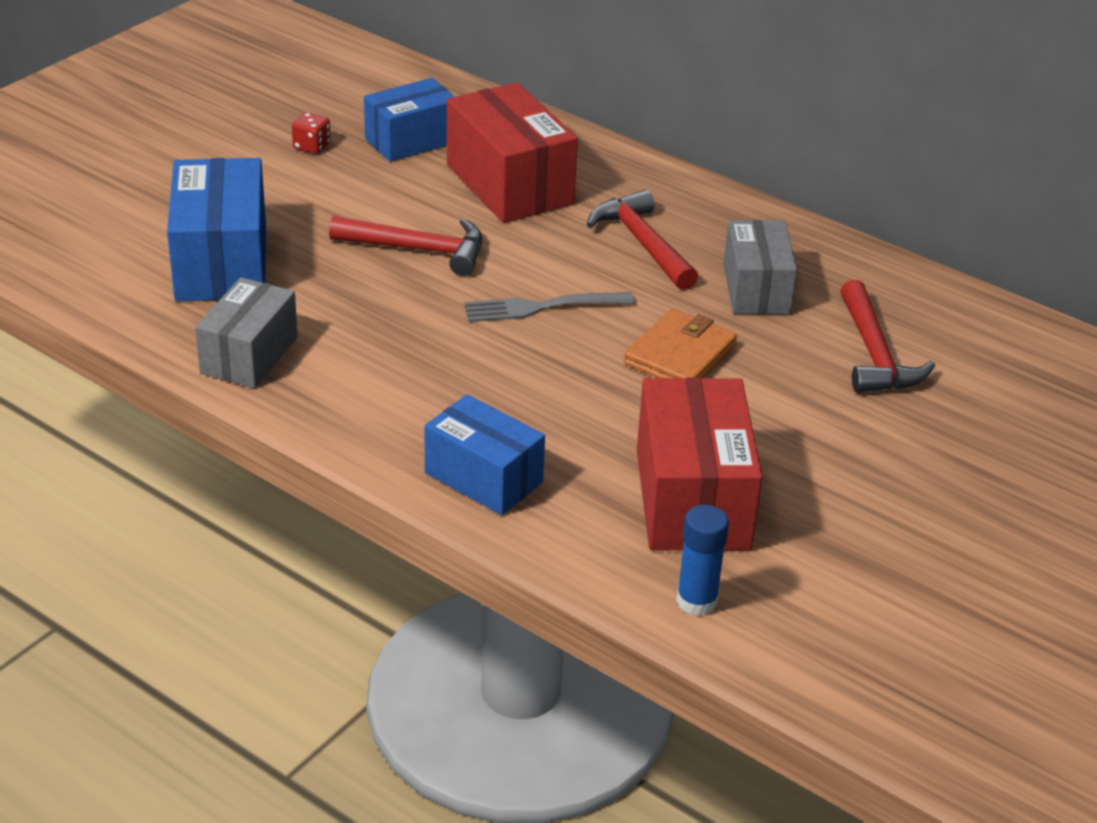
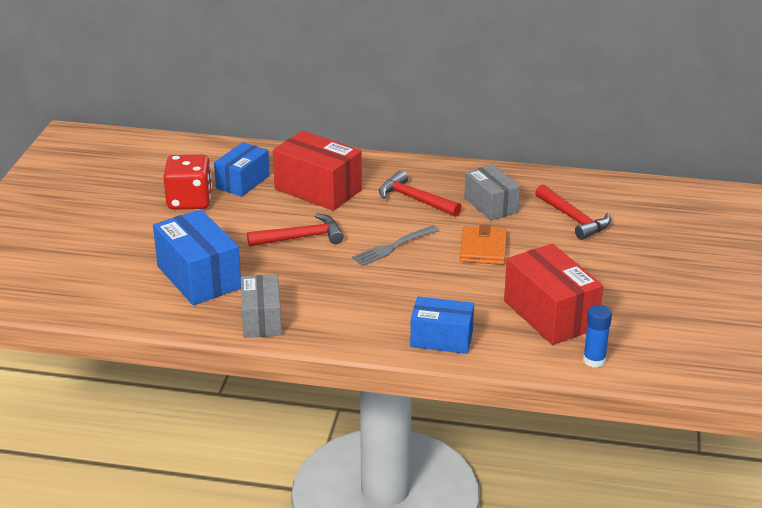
camera: 25 degrees left, 5 degrees down
(312, 146) = (189, 201): red dice -> red dice, size x2.30

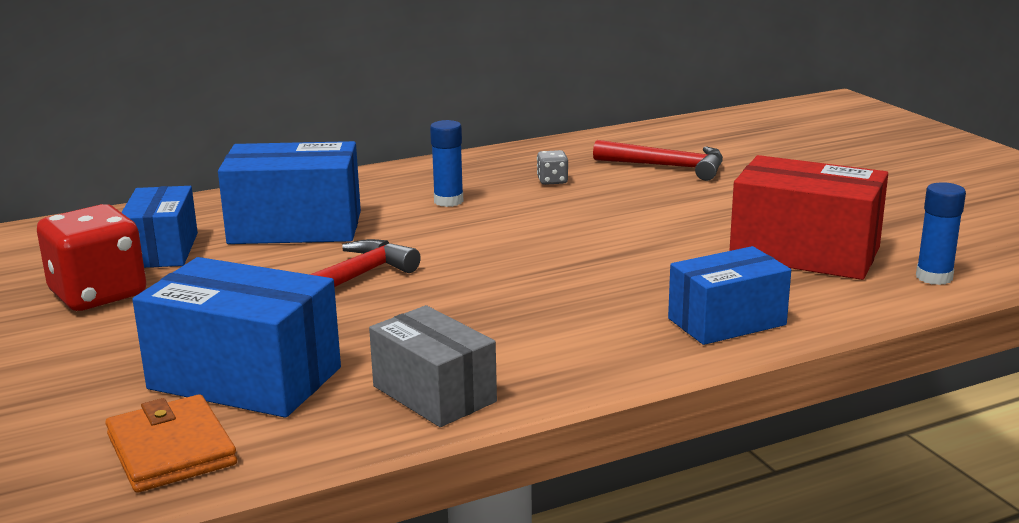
camera: 35 degrees left, 10 degrees down
(318, 190) = (295, 227): red box -> blue box
(393, 246) = (497, 251): grey fork -> none
(415, 199) = (448, 201): red hammer -> blue glue stick
(483, 249) = (614, 220): orange wallet -> orange wallet (171, 450)
(491, 205) = (552, 181): grey box -> grey dice

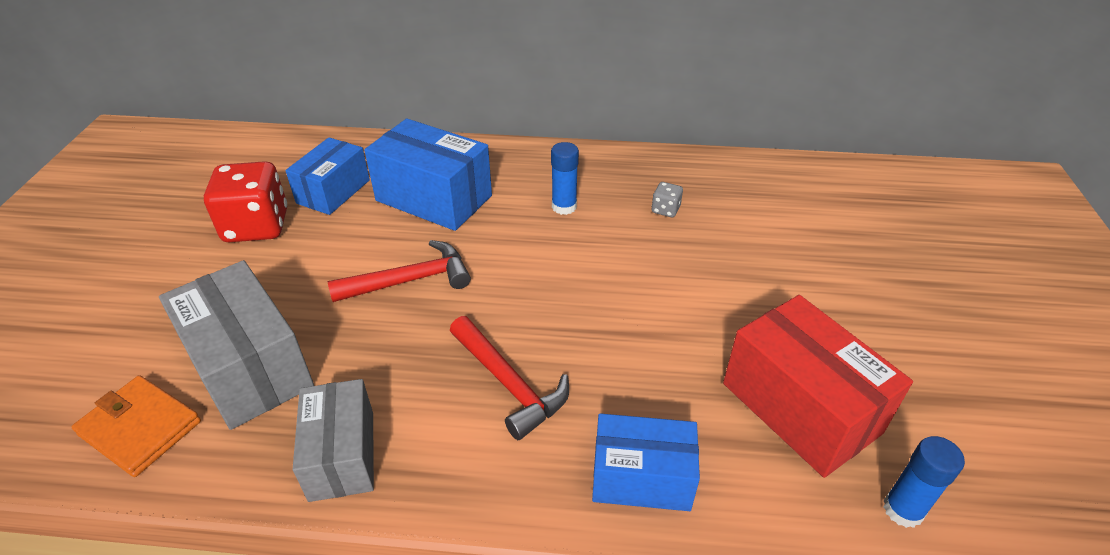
camera: 30 degrees right, 20 degrees up
(171, 450) = (140, 428): orange wallet -> orange wallet turned 60 degrees counterclockwise
(245, 378) = (250, 367): blue box -> grey box
(667, 167) = (779, 225): red hammer -> red hammer (509, 383)

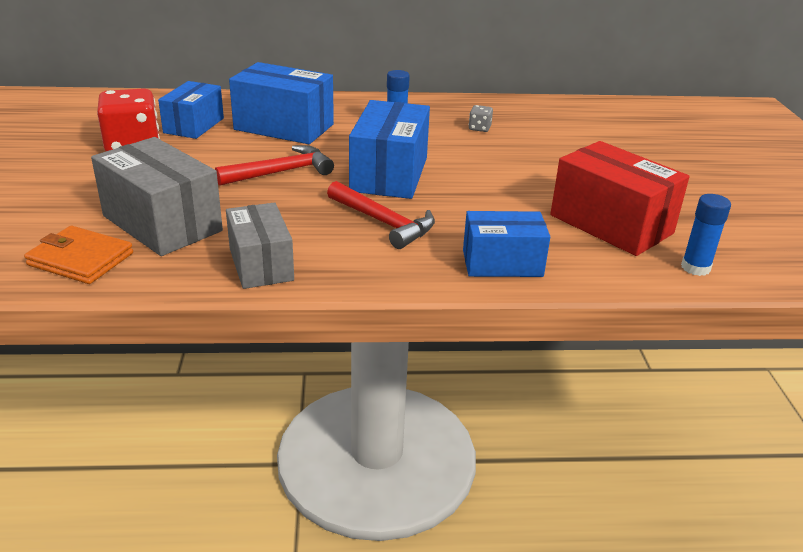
camera: 10 degrees left, 10 degrees down
(537, 291) = (389, 174): none -> blue box

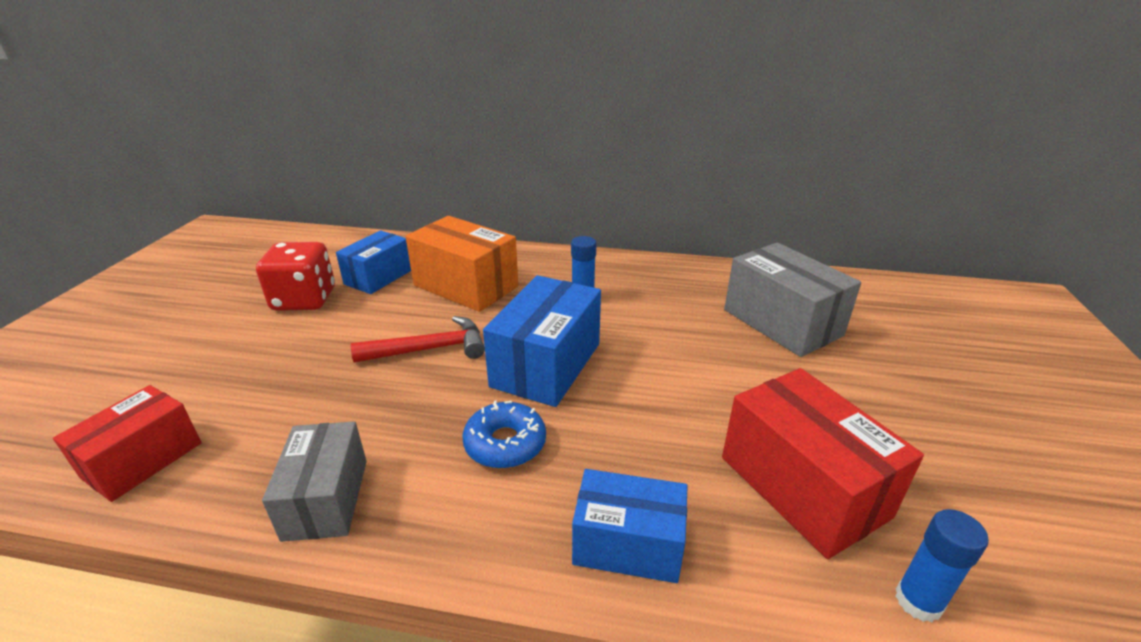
camera: 15 degrees right, 0 degrees up
(81, 259) = (143, 460): orange wallet -> red box
(162, 223) = (262, 413): grey box -> grey box (782, 322)
(284, 127) = (466, 286): blue box -> orange box
(383, 222) = (505, 443): red hammer -> blue donut
(479, 128) = (677, 304): grey dice -> none

